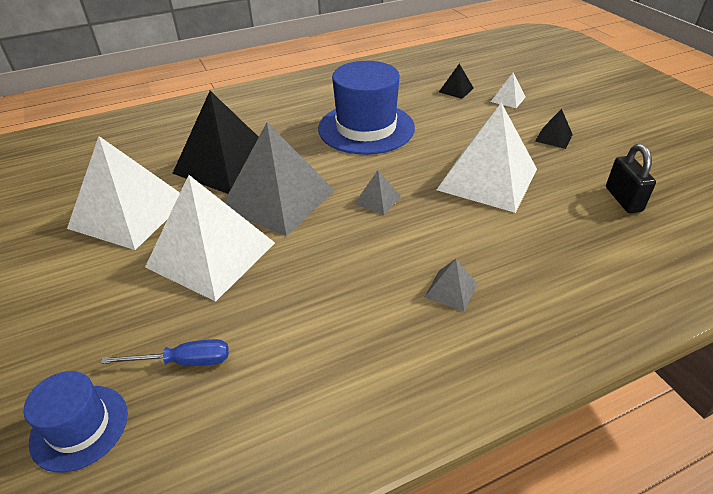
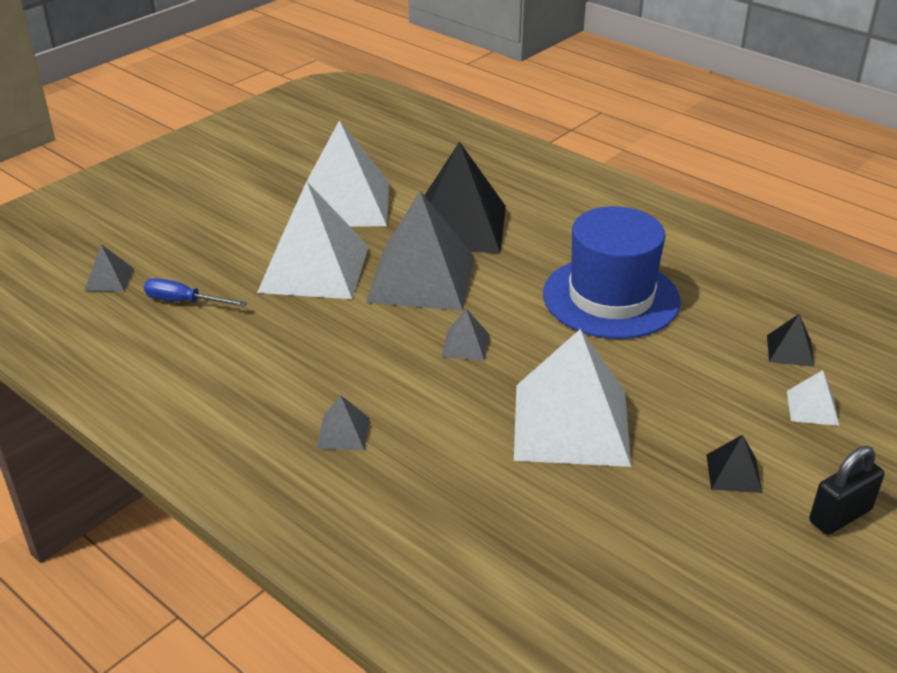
camera: 65 degrees right, 5 degrees down
(79, 427) = (109, 279): blue hat -> grey pyramid
(184, 362) = (184, 302): blue screwdriver -> blue screwdriver turned 135 degrees clockwise
(623, 199) = (615, 564): black padlock -> black padlock (840, 515)

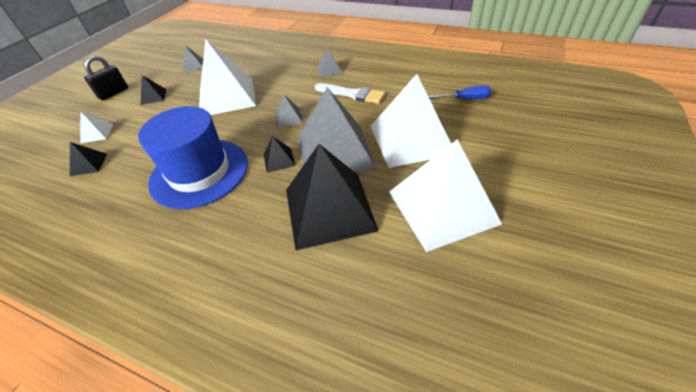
camera: 165 degrees right, 10 degrees up
(109, 279) = (523, 99): grey pyramid -> grey pyramid (193, 65)
(339, 360) = (352, 94): none -> white brush
(499, 287) = (279, 160): none -> black pyramid

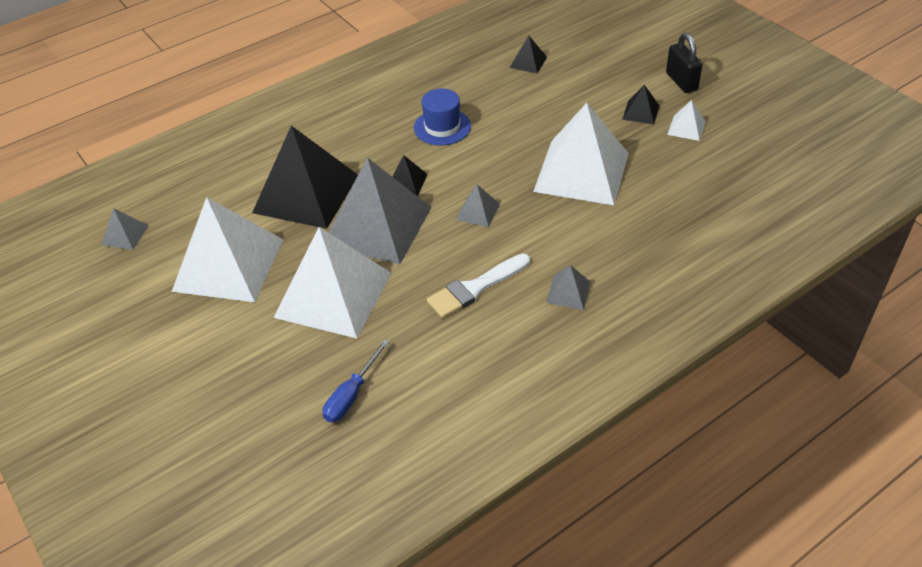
camera: 120 degrees right, 0 degrees up
(97, 133) = (586, 67): white pyramid -> white pyramid (686, 128)
(193, 65) = (713, 157): grey pyramid -> grey pyramid (125, 235)
(199, 172) = (442, 127): blue hat -> blue hat, size x0.54

